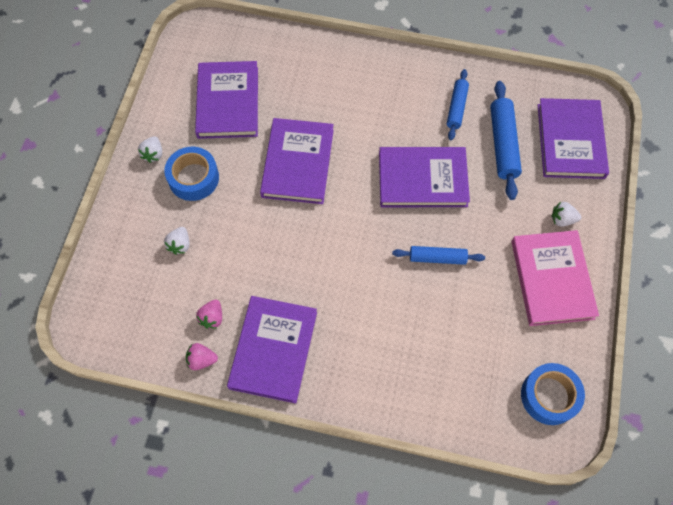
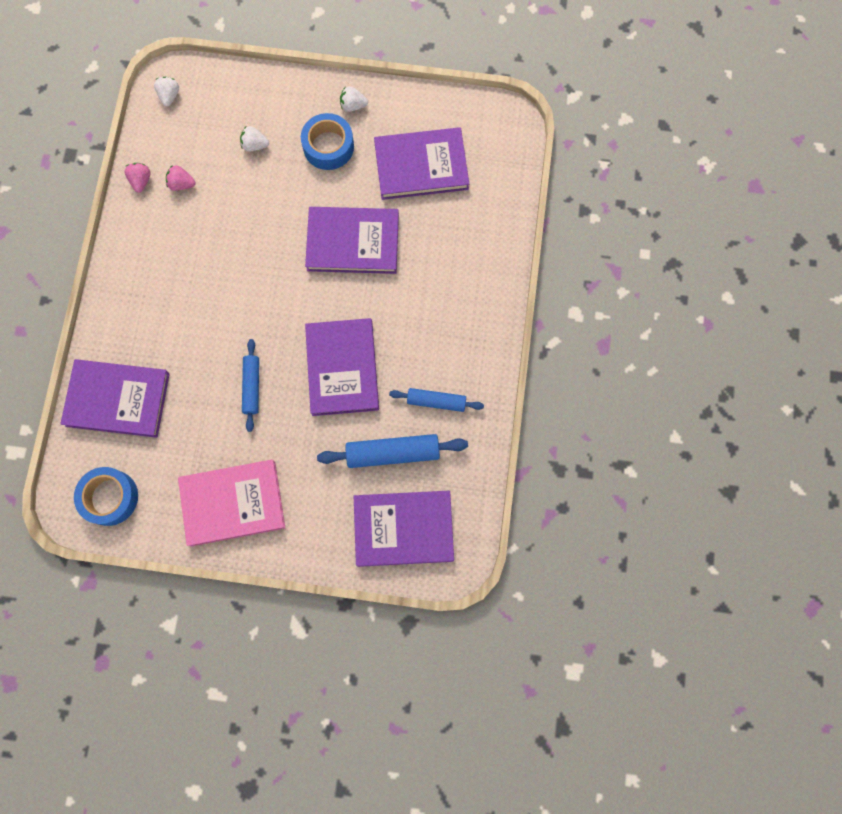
camera: 85 degrees right, 10 degrees up
(273, 350) = (151, 241): purple book -> purple book (118, 399)
(562, 219) = (303, 516): white strawberry -> white strawberry (169, 96)

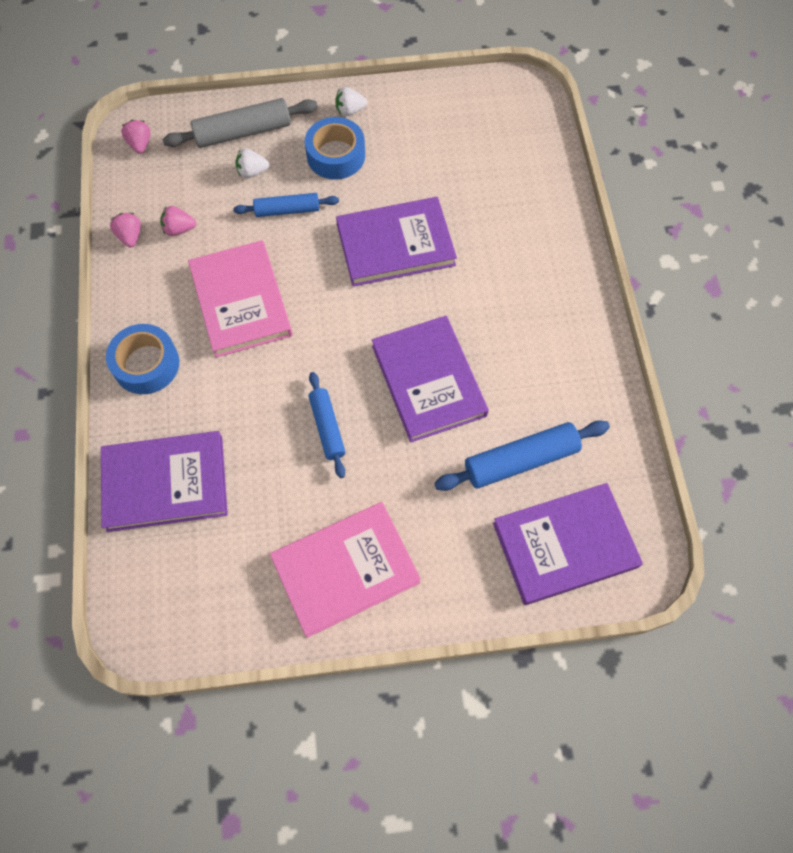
camera: 15 degrees left, 10 degrees down
(110, 497) = (186, 604): blue tape -> blue tape (146, 364)
(169, 96) = (140, 144): white strawberry -> pink strawberry
(214, 261) = (241, 301): none -> pink book
(257, 105) = (243, 132): none -> grey rolling pin
(421, 166) = (445, 152): purple book -> none
(436, 401) = (550, 390): blue rolling pin -> blue rolling pin (287, 210)

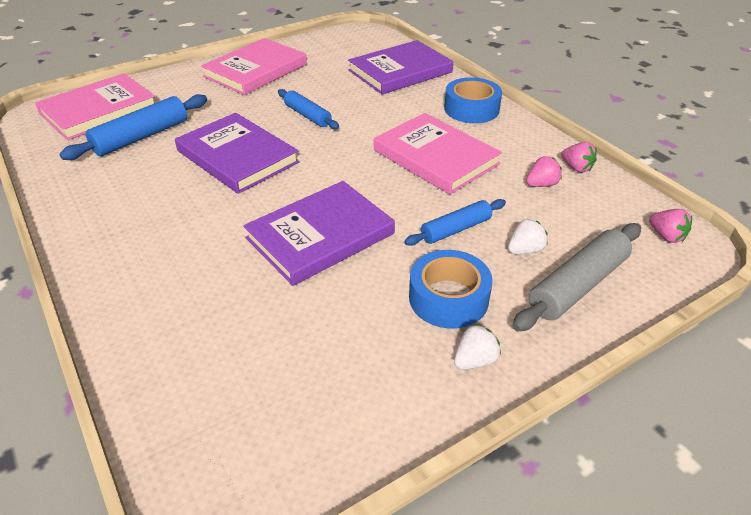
camera: 155 degrees right, 25 degrees down
(564, 545) = (99, 110): purple book -> pink book

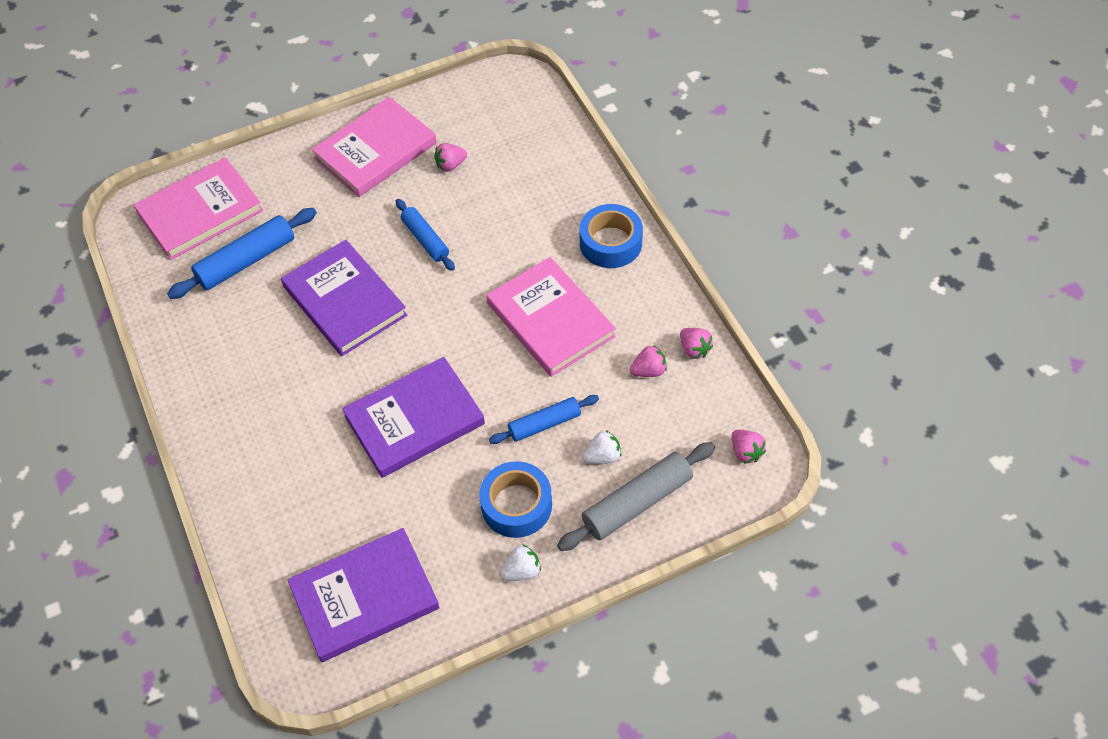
camera: 10 degrees right, 15 degrees up
(321, 75) = (450, 165): none -> pink strawberry
(400, 71) = (545, 165): purple book -> purple book (364, 597)

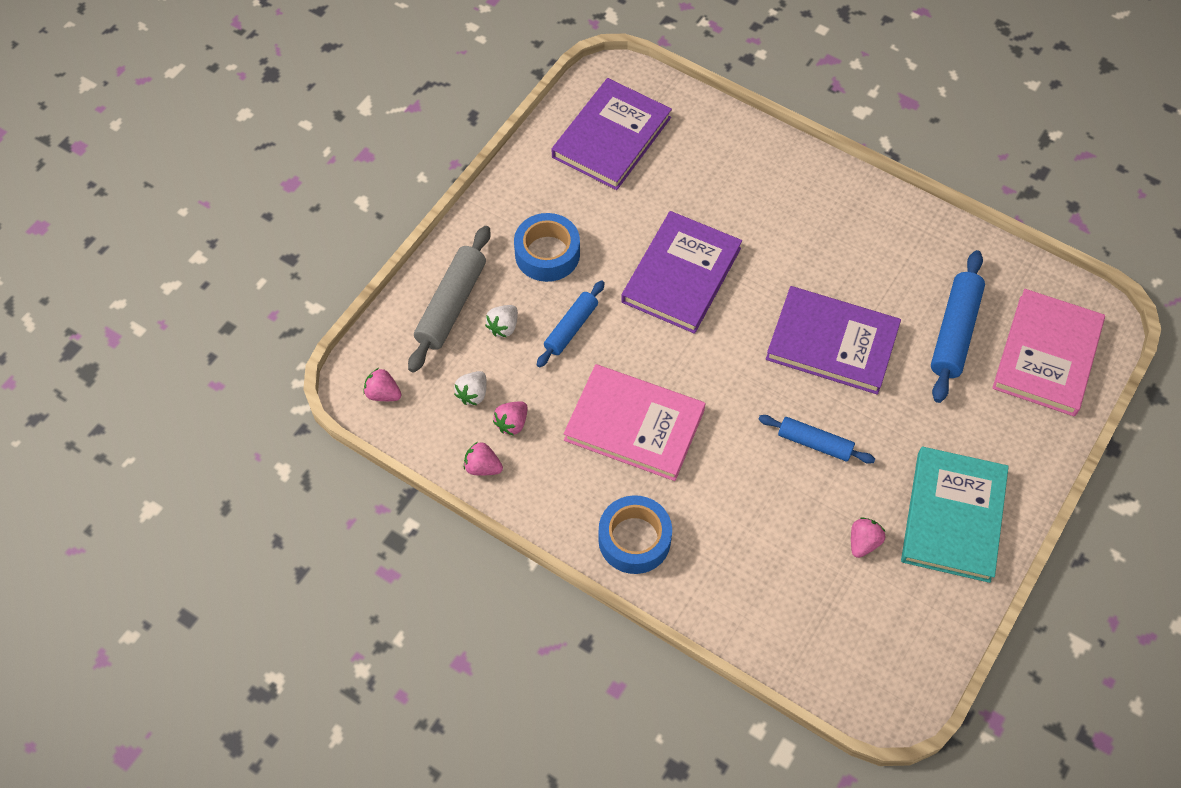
camera: 145 degrees right, 5 degrees up
(375, 150) = (953, 516): pink book -> turquoise book
(522, 571) = (509, 211): white strawberry -> white strawberry (473, 394)

